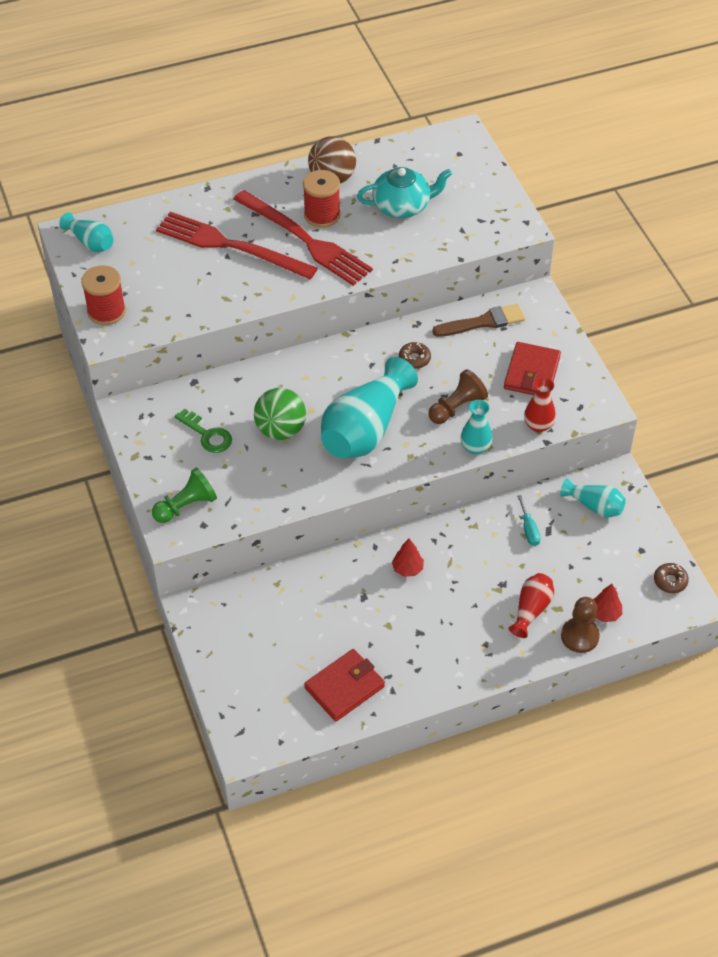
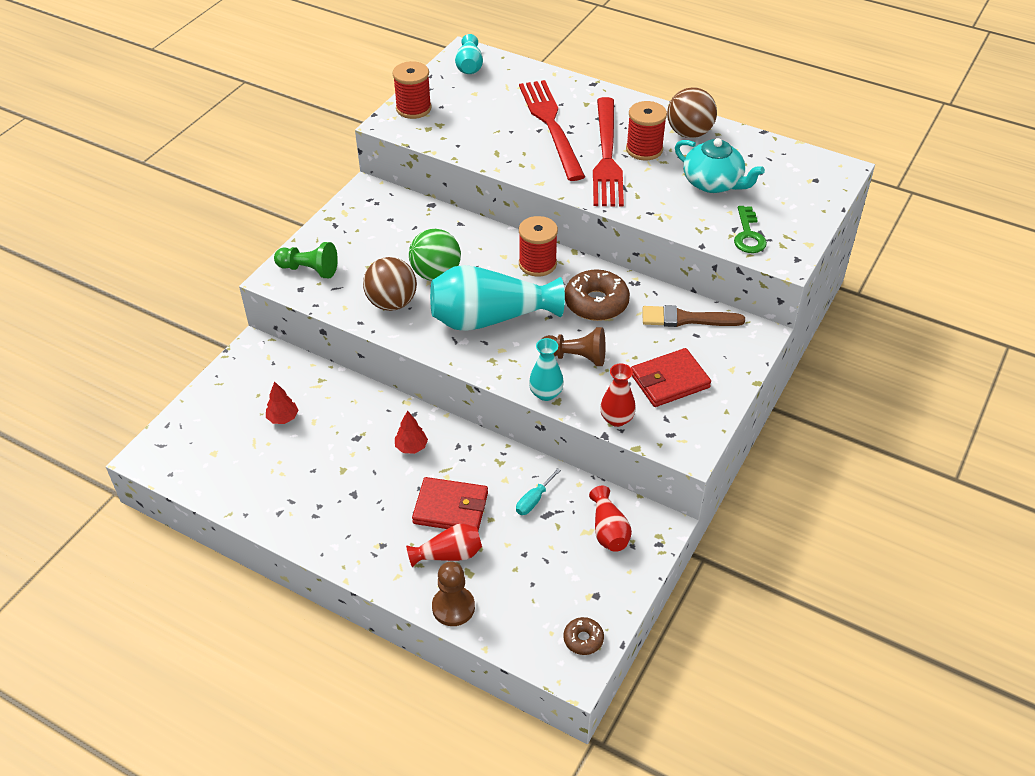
camera: 50 degrees right, 5 degrees down
(207, 435) = (388, 240): green key -> green key (748, 235)
(284, 477) = (392, 303): none -> brown ball
(336, 364) = (537, 264): none -> red spool
(344, 687) = (256, 480): red wallet -> red wallet (450, 508)
(414, 359) = (596, 303): brown donut -> brown donut, size x1.92
(483, 322) = (686, 319): brown brush -> brown brush turned 150 degrees clockwise
(594, 506) = (608, 530): turquoise vase -> red vase
(605, 613) = (496, 611): red tree -> red tree (283, 418)

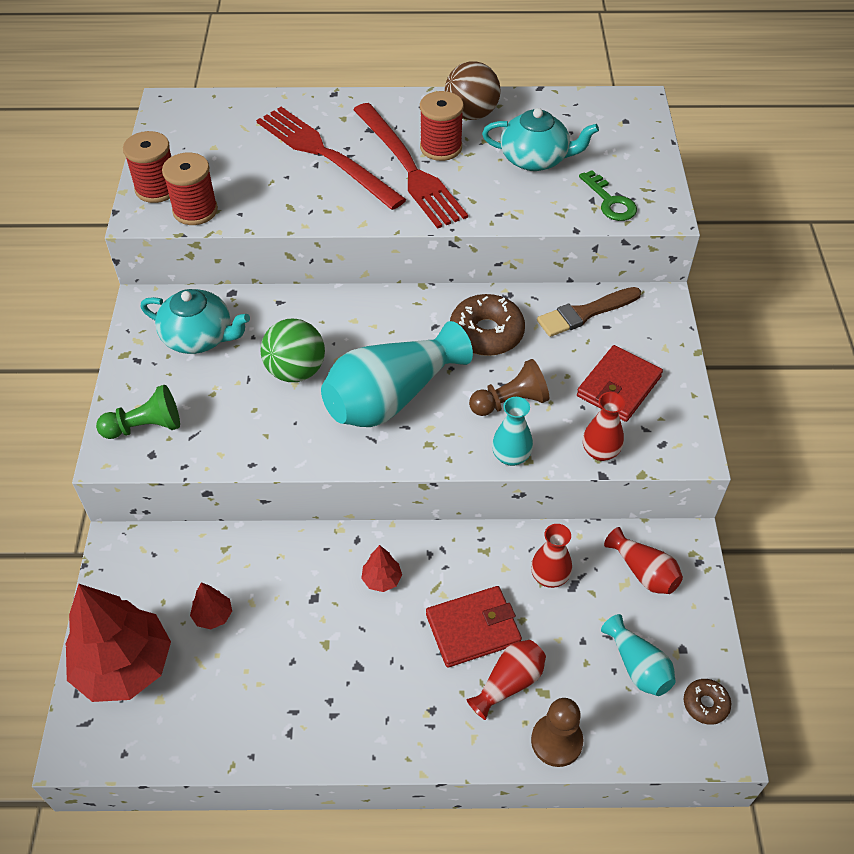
camera: 30 degrees left, 5 degrees up
(207, 423) = (125, 666): none -> red tree
(386, 226) = (199, 337): none -> turquoise teapot
(392, 303) = (271, 426): brown ball -> none
(469, 66) = (184, 117): turquoise vase -> turquoise vase (637, 666)
(533, 500) = (549, 576): turquoise screwdriver -> red vase
(537, 264) = (395, 315): red spool -> red spool (195, 210)

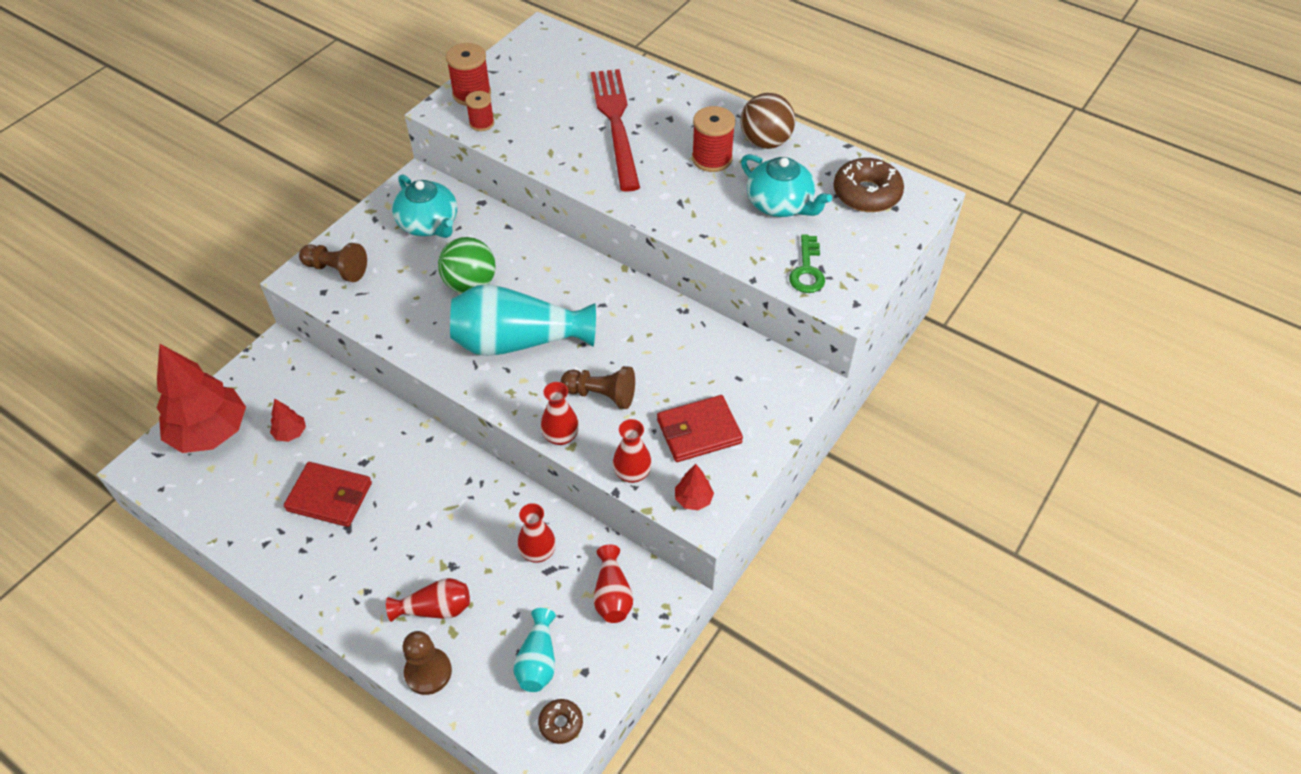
camera: 35 degrees right, 0 degrees up
(145, 427) = (336, 270): green pawn -> brown pawn
(195, 210) = (482, 123): red spool -> red spool, size x0.63
(381, 579) = (419, 478): red tree -> red tree (693, 499)
(408, 167) = (669, 163): red fork -> none
(473, 629) = (447, 554): red wallet -> red wallet (329, 497)
(486, 333) = (636, 331): brown donut -> brown donut (866, 193)
(511, 456) = (561, 436): turquoise vase -> red vase
(585, 313) = (731, 358): brown brush -> none

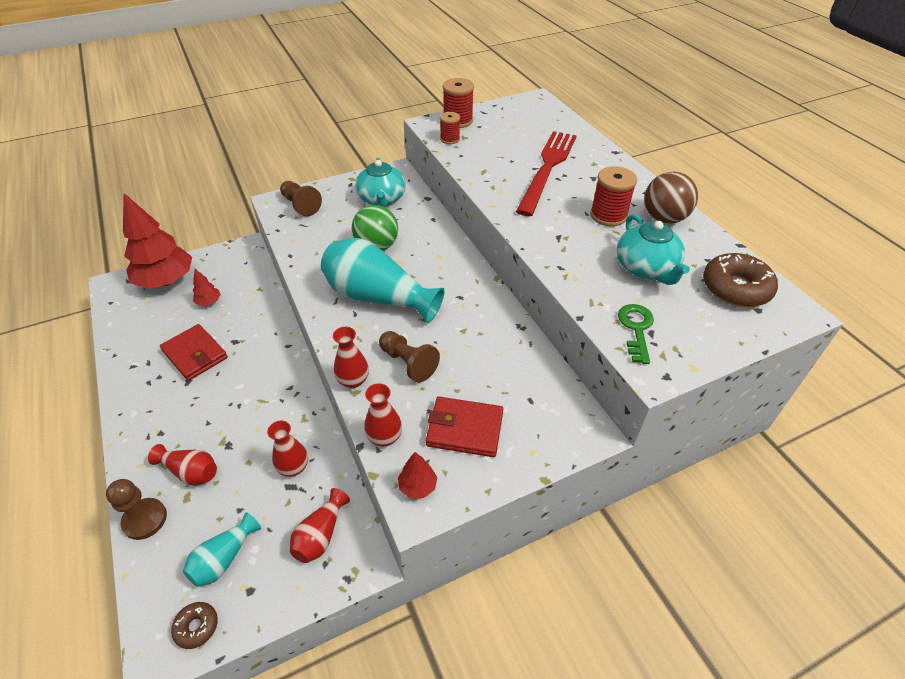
camera: 30 degrees right, 5 degrees down
(807, 270) = (636, 329): green key -> green key turned 150 degrees clockwise

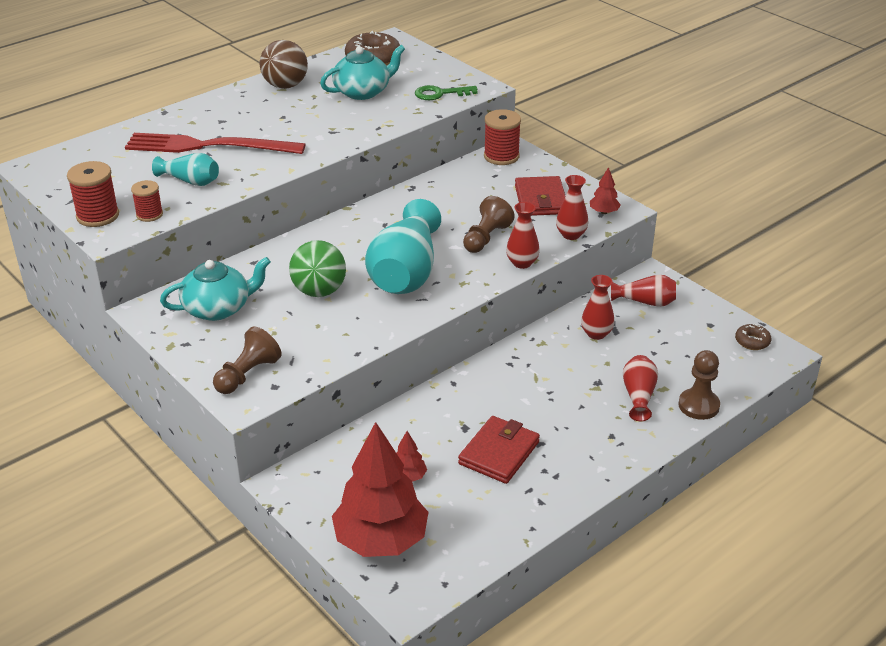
camera: 105 degrees left, 10 degrees down
(224, 558) = (697, 346): turquoise vase -> turquoise vase (190, 181)
(608, 215) = (289, 110): red spool -> red spool (501, 156)

